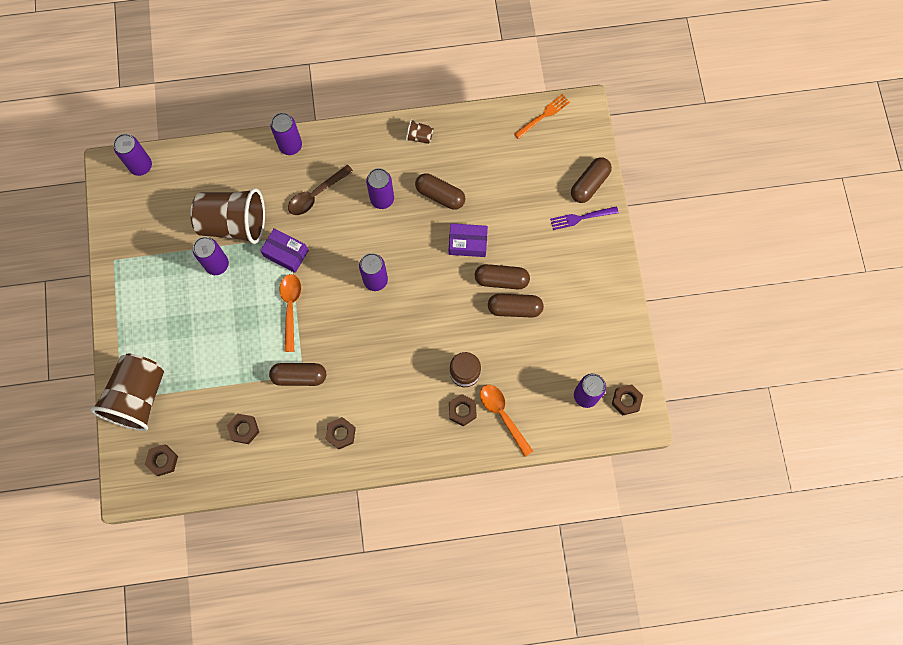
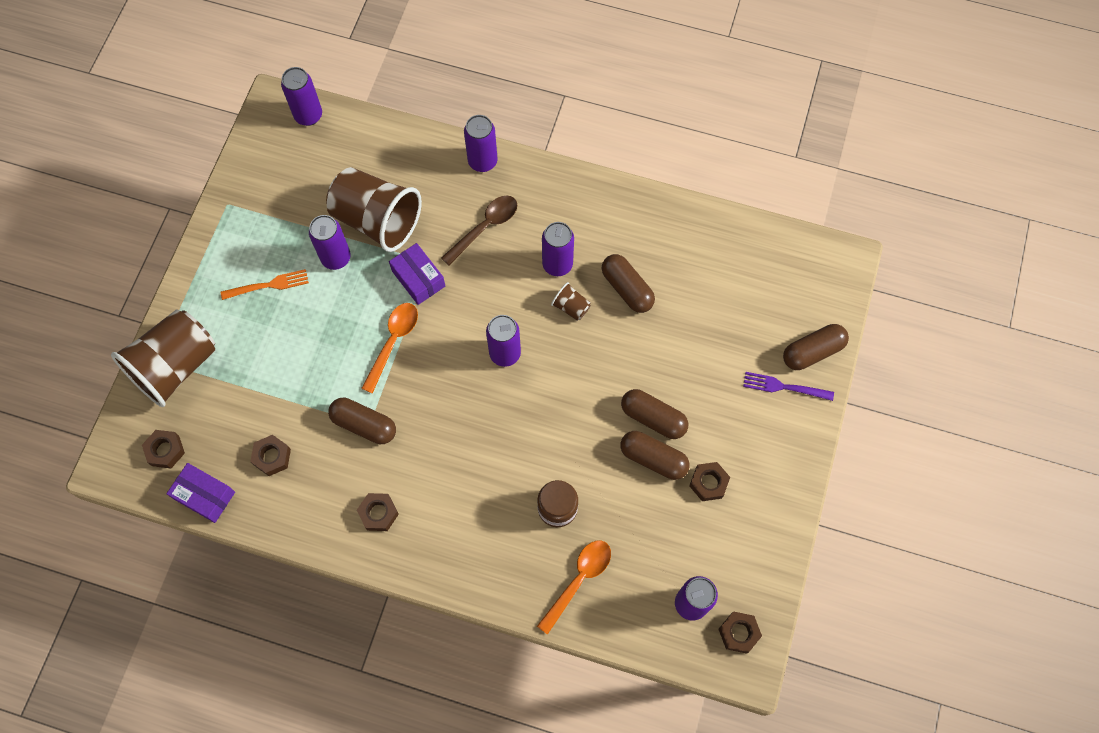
camera: 25 degrees right, 5 degrees down
(316, 194) = (485, 227): brown spoon -> brown spoon turned 150 degrees clockwise
(419, 136) = (634, 212): brown cup -> brown cup (571, 307)
(462, 411) = (533, 552): brown nut -> brown nut (708, 483)
(467, 243) = (633, 357): purple box -> purple box (205, 495)
(503, 415) = (578, 580): orange spoon -> orange spoon turned 45 degrees clockwise
(543, 115) = (793, 249): orange fork -> orange fork (268, 285)

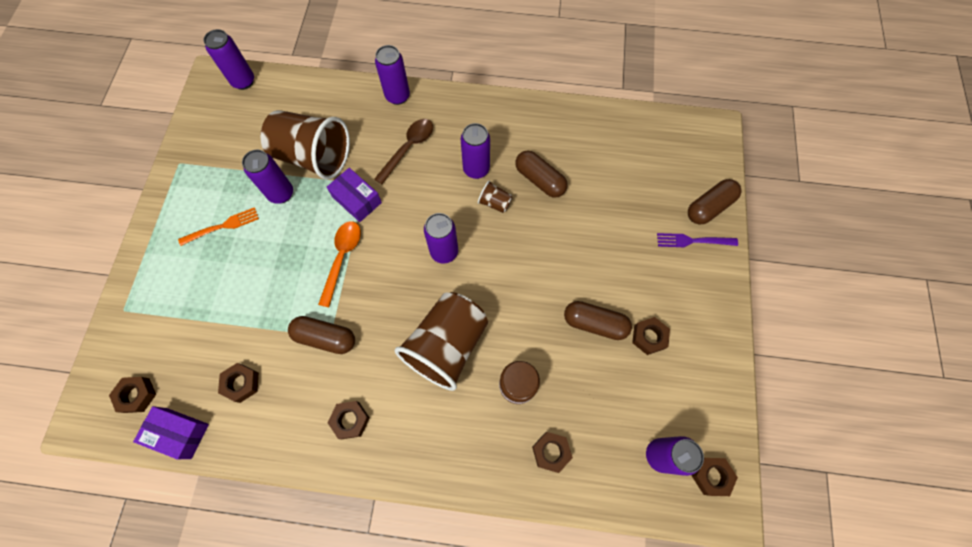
camera: 10 degrees left, 0 degrees up
(176, 366) = (142, 313): brown cup -> brown cup (447, 345)
(578, 580) = (551, 452): orange spoon -> brown nut
(653, 418) = (586, 287): brown capsule -> none

